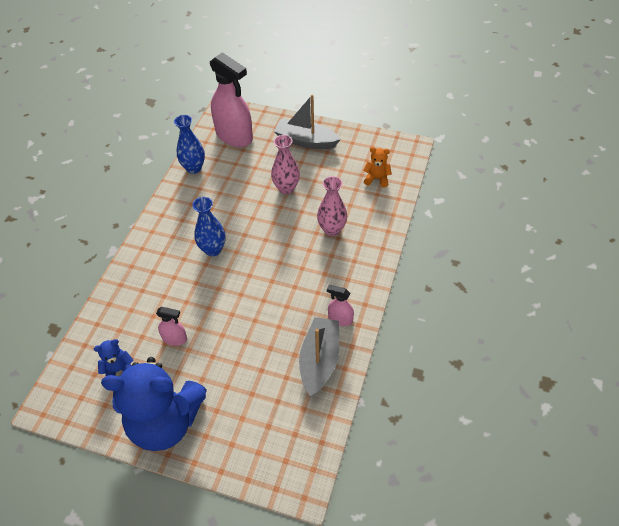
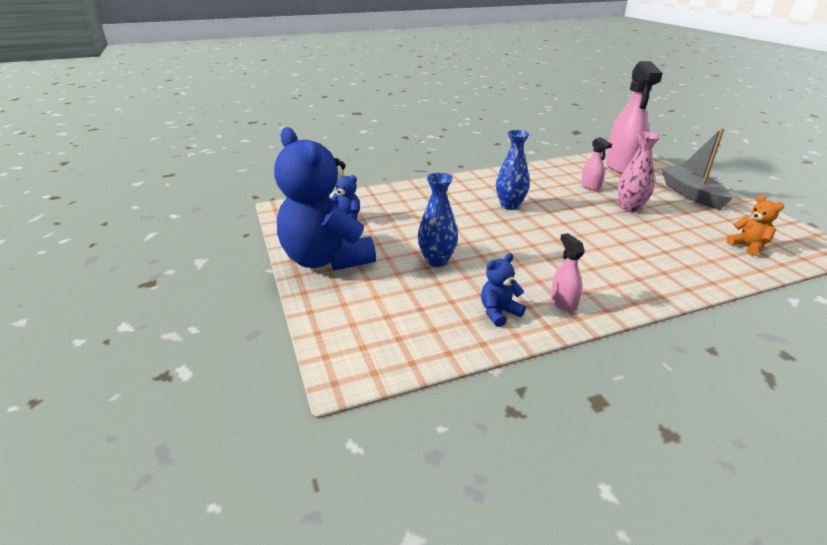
camera: 50 degrees right, 20 degrees down
(175, 338) = (406, 228): pink spray bottle -> pink spray bottle (590, 186)
(194, 168) = (560, 166): blue vase -> blue vase (437, 261)
(319, 360) = (499, 313): grey boat -> blue teddy bear
(332, 229) = (642, 249): pink vase -> none

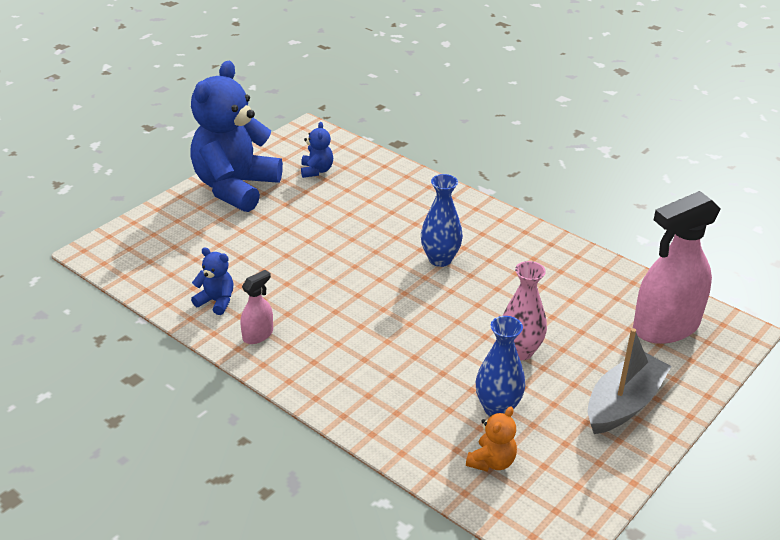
camera: 60 degrees right, 5 degrees up
(437, 261) = (278, 245): blue vase -> blue vase (497, 409)
(590, 186) = (560, 309): pink spray bottle -> none

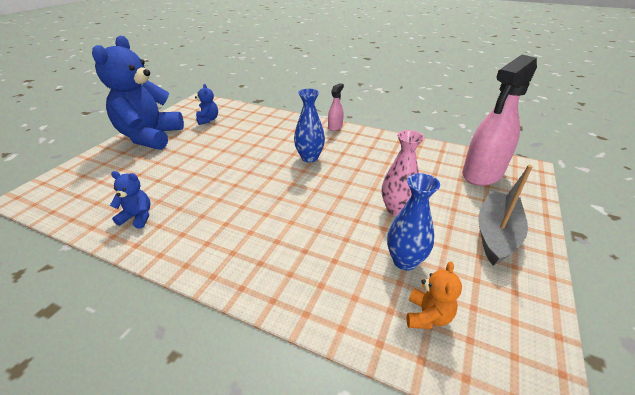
camera: 15 degrees left, 0 degrees up
(258, 335) = (178, 239): pink spray bottle -> pink spray bottle (335, 126)

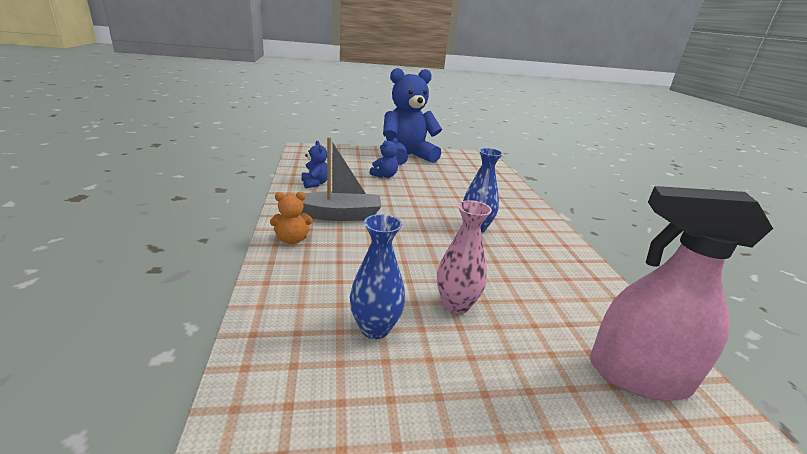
camera: 55 degrees right, 10 degrees down
(208, 120) = (461, 167): blue teddy bear -> blue teddy bear (384, 176)
(335, 126) = (554, 228): pink spray bottle -> none
(427, 316) = (305, 362): orange teddy bear -> orange teddy bear (292, 240)
(496, 234) = (502, 410): grey boat -> grey boat (339, 215)

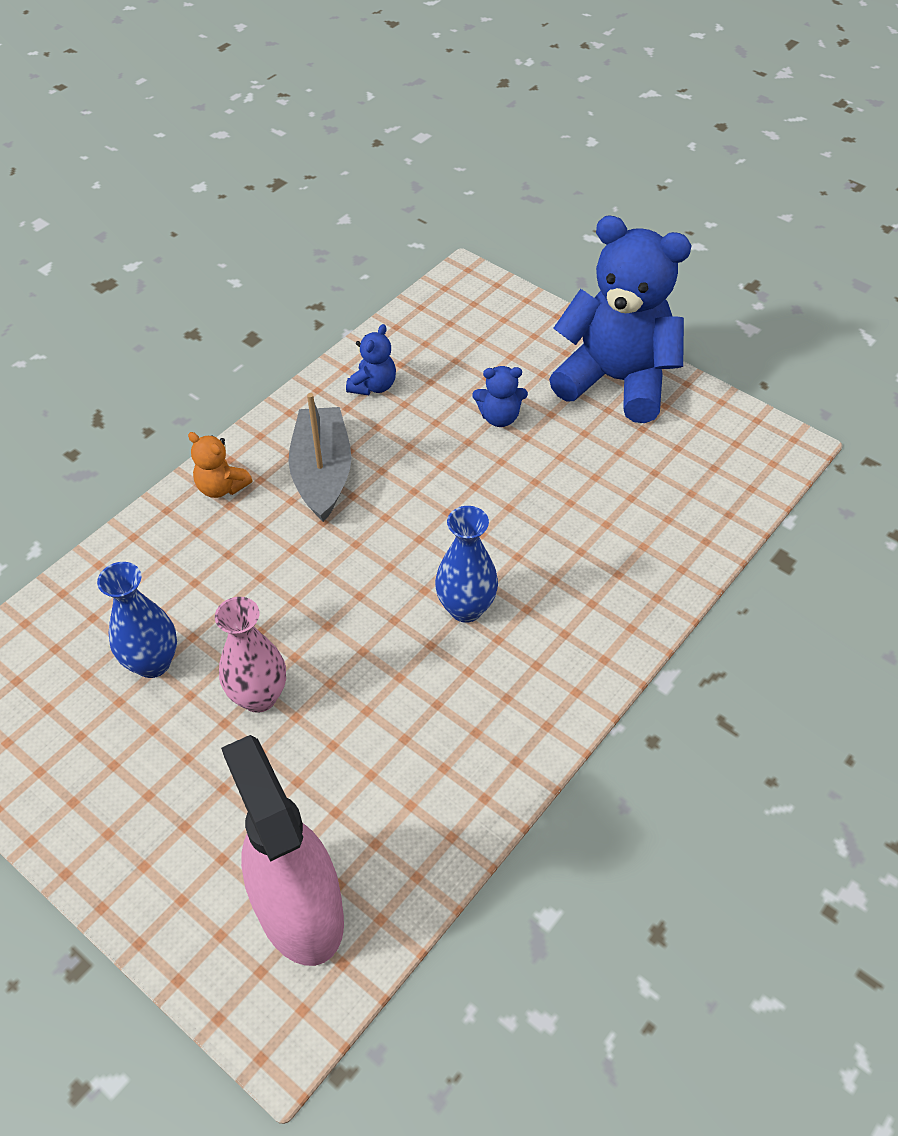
camera: 50 degrees right, 25 degrees up
(339, 215) = (322, 473): grey boat -> grey boat turned 135 degrees counterclockwise

